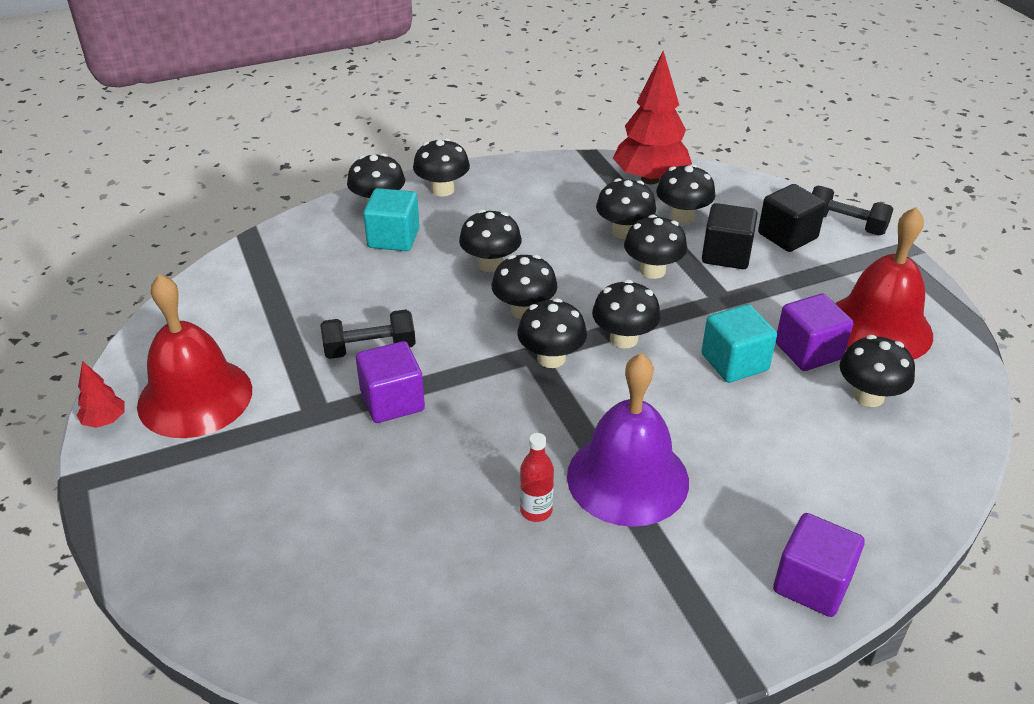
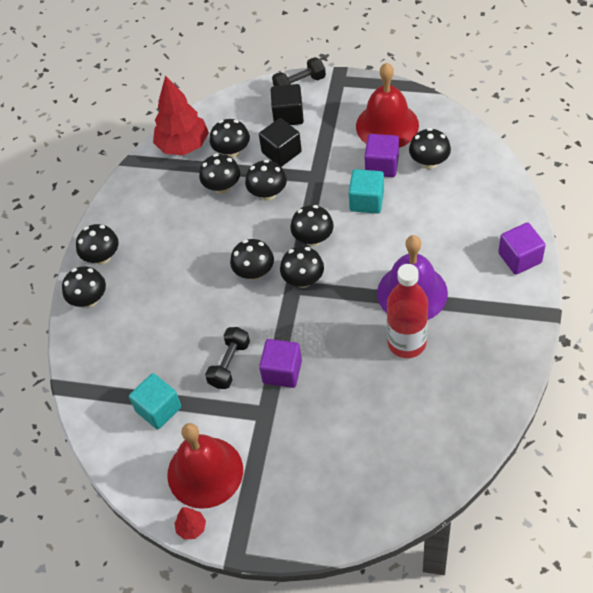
camera: 50 degrees left, 15 degrees up
(393, 238) = (132, 306): turquoise cube -> turquoise cube (158, 409)
(490, 264) = (199, 268): black mushroom -> none
(536, 511) = (407, 343): red bottle -> red bottle, size x2.09

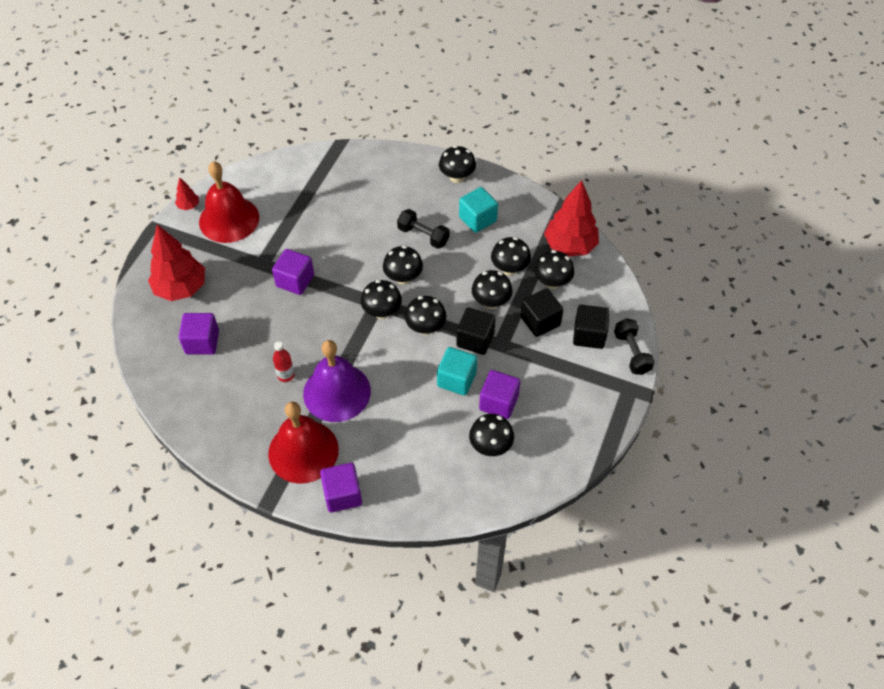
camera: 95 degrees right, 0 degrees up
(89, 299) = (416, 165): black mushroom -> none
(158, 409) = (295, 198): turquoise cube -> turquoise cube (477, 219)
(229, 364) = (317, 247): black dumbbell -> black dumbbell (423, 236)
(316, 196) = (475, 339): none -> black cube
(322, 488) = (181, 288): none -> red tree
(387, 125) = (552, 419): red bell -> red bell (303, 451)
(390, 437) = (202, 342): none -> purple cube
(407, 343) = (286, 375): red bottle -> red bottle, size x0.48

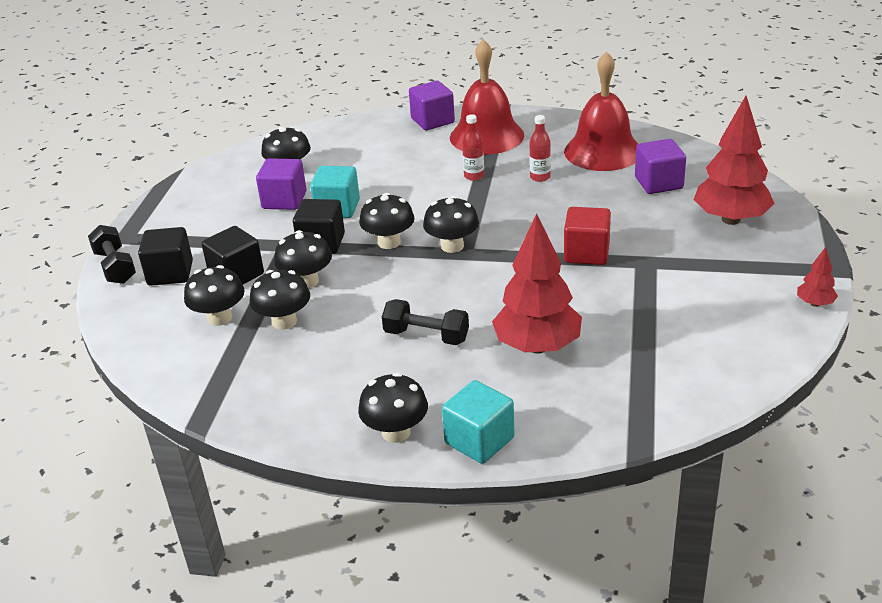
camera: 170 degrees right, 20 degrees down
(229, 219) = (737, 299): red bell -> red bell (603, 151)
(295, 281) = (586, 253): purple cube -> red cube
(337, 392) = (474, 176): purple bell -> red bottle
(403, 277) = (438, 283): black mushroom -> none
(477, 219) = (344, 374): turquoise cube -> turquoise cube (479, 440)
(570, 246) = (190, 366): red tree -> red tree (537, 346)

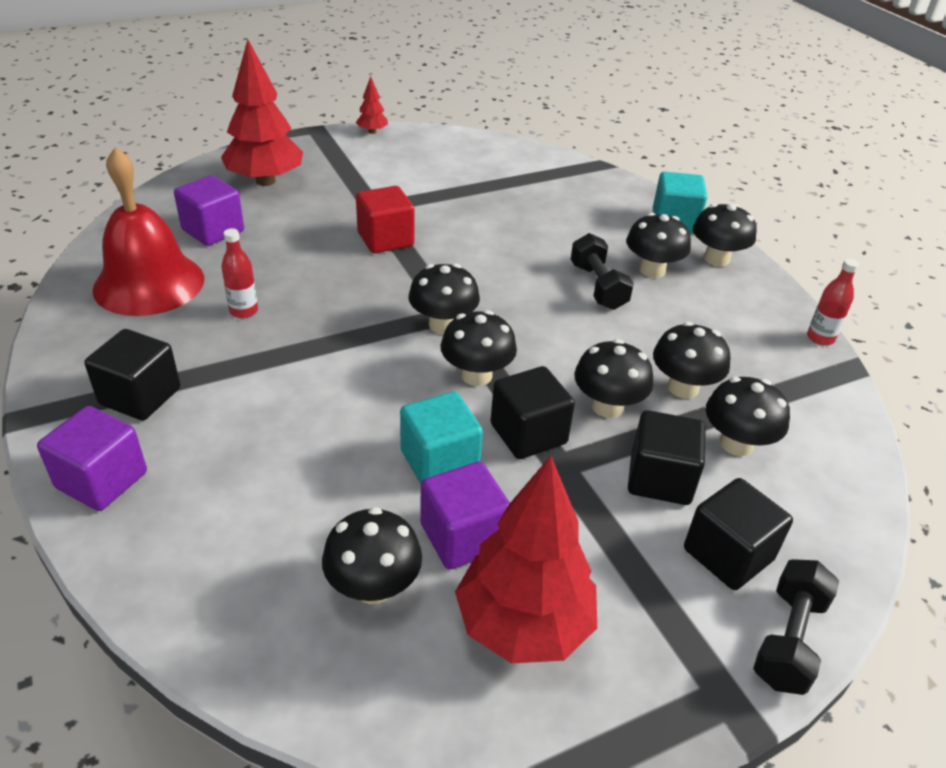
camera: 130 degrees left, 5 degrees up
(418, 379) = (652, 270): none -> black mushroom
(474, 176) = (271, 365): red bottle -> red bottle (820, 338)
(486, 136) = (140, 396): red bell -> black cube
(537, 346) = (546, 227): red tree -> red tree (523, 625)

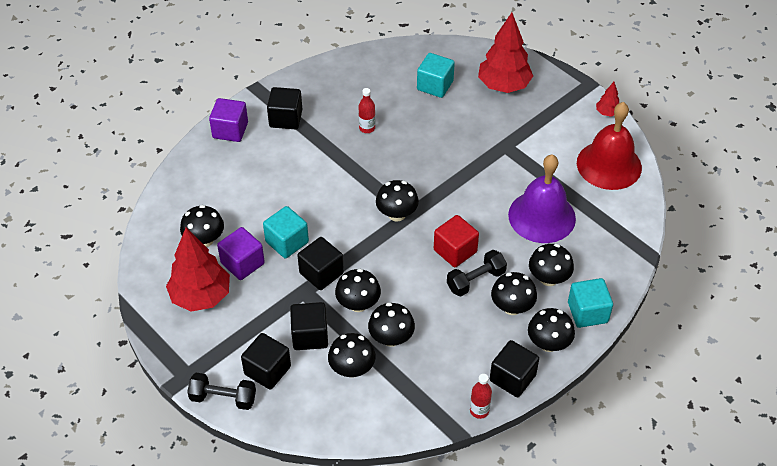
camera: 75 degrees right, 10 degrees up
(149, 283) = (371, 82): red bell -> red bell (609, 165)
(213, 230) = (435, 85): purple cube -> turquoise cube
(385, 239) = (470, 163): red cube -> red cube (455, 251)
(476, 375) = (358, 240): black mushroom -> black mushroom (548, 278)
(511, 212) = (542, 216): none -> purple bell
(768, 298) = (512, 378): none -> black cube

